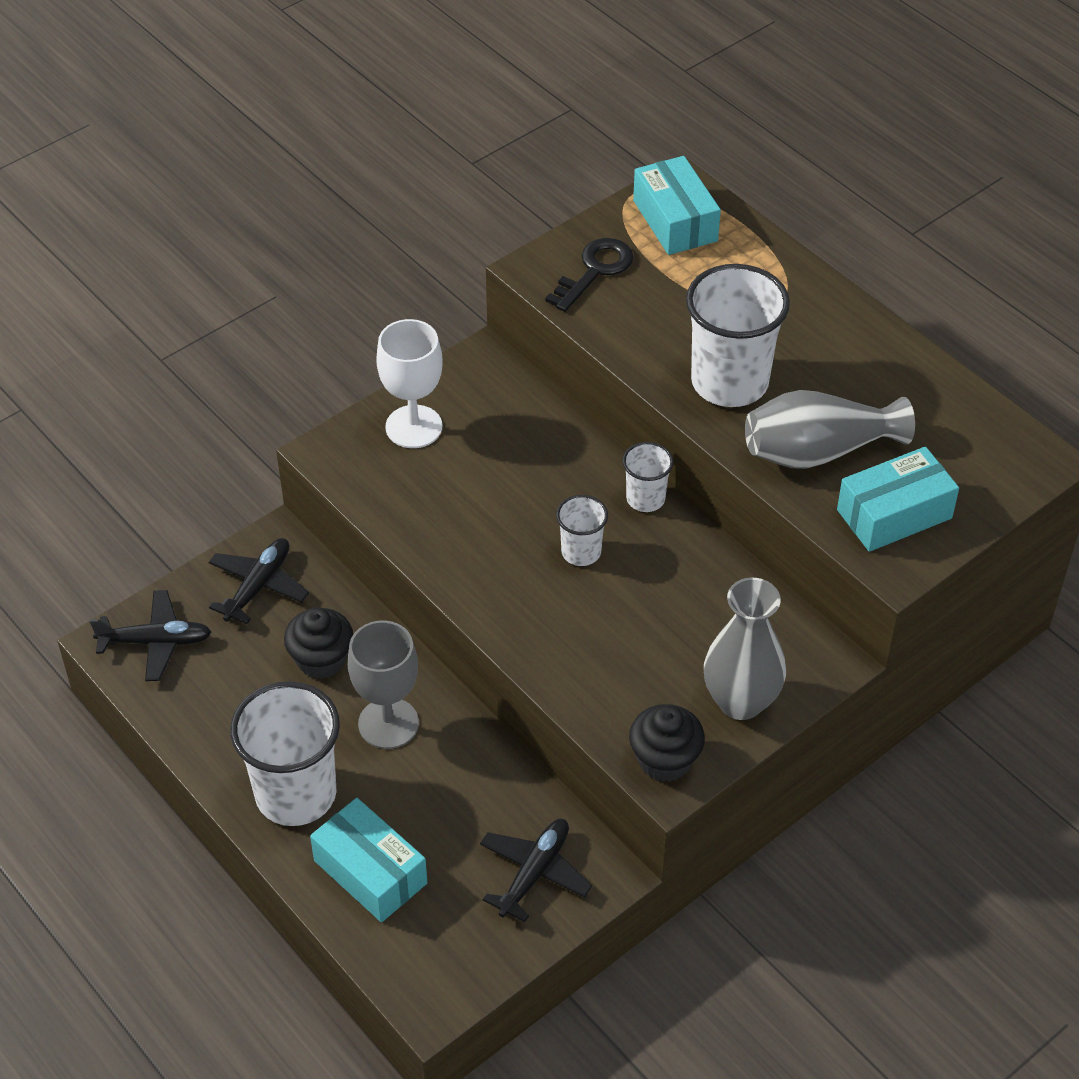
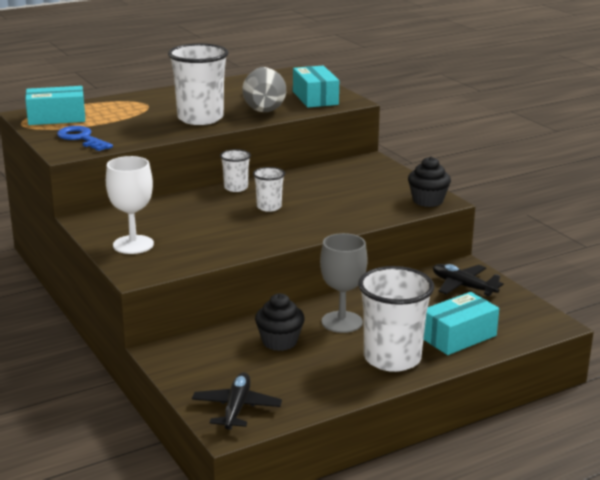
camera: 80 degrees left, 25 degrees down
(258, 586) = (201, 361): black plane -> none
(595, 271) = (82, 138): black key -> blue key
(740, 701) = (392, 180): grey vase -> none

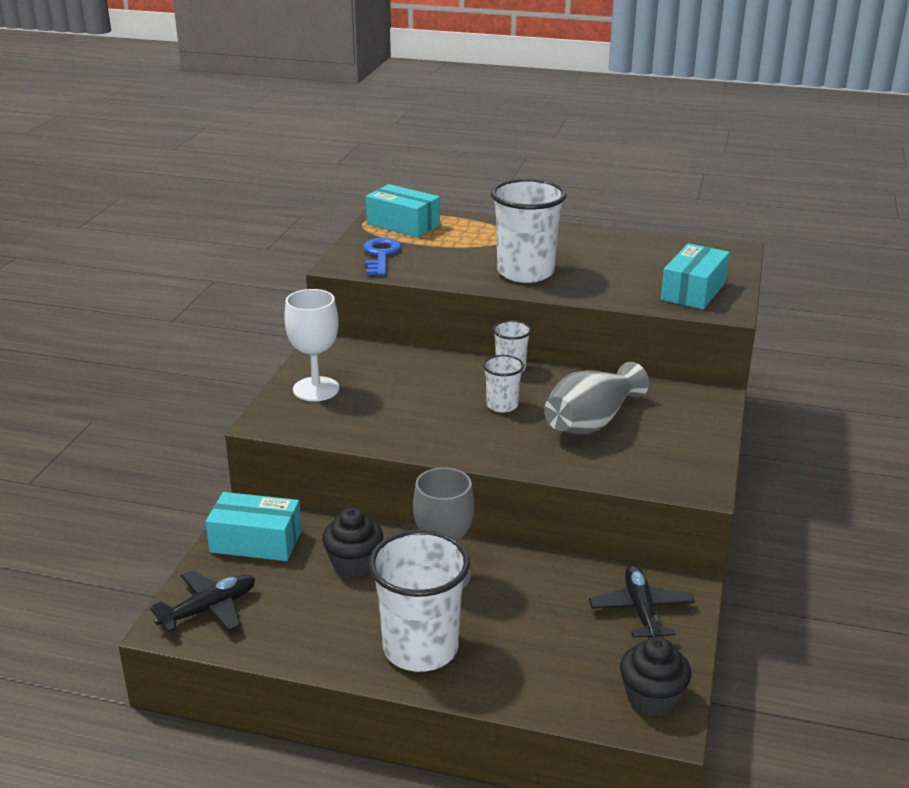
camera: 45 degrees right, 5 degrees up
(264, 107) = (615, 282): grey vase -> grey vase (591, 422)
(428, 201) = (684, 478): black cupcake -> black cupcake (652, 698)
(458, 336) = (529, 667): turquoise box -> turquoise box (256, 541)

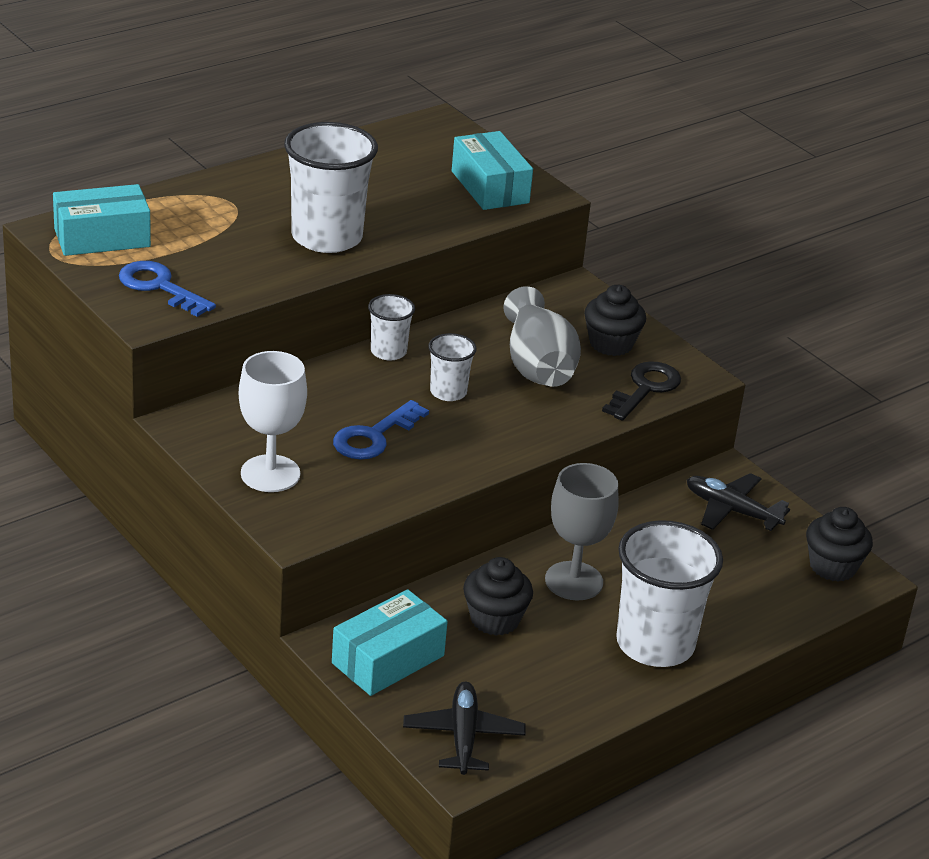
camera: 55 degrees left, 5 degrees up
(409, 403) = (374, 436): none -> blue key
(642, 473) = (645, 389): none -> black key
(672, 437) = (611, 344): none -> black cupcake

